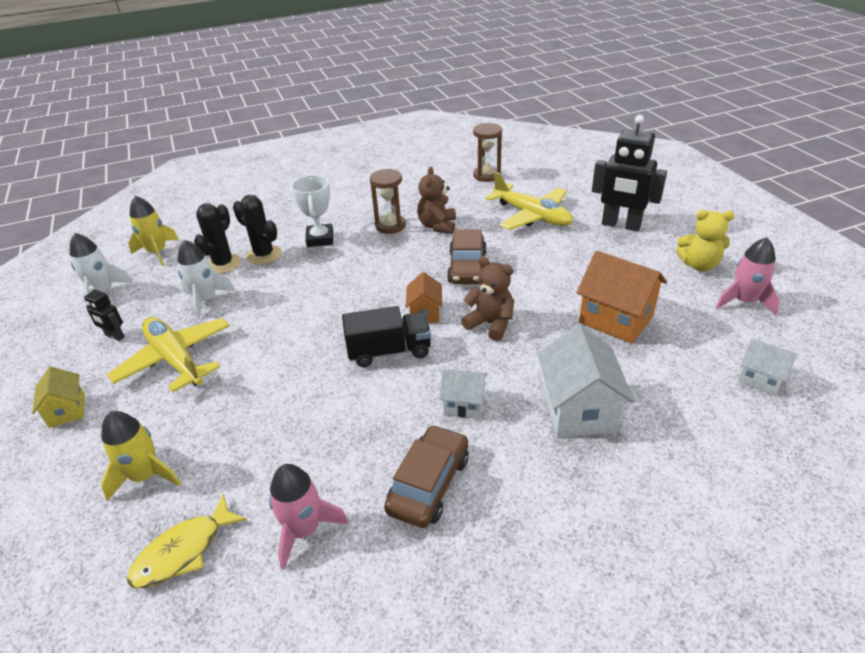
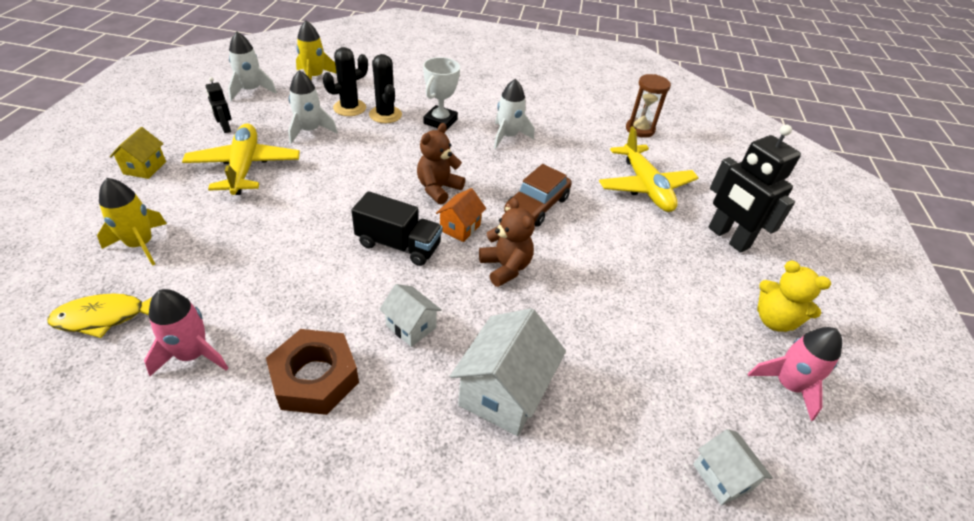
camera: 25 degrees right, 5 degrees up
(390, 226) = (508, 136): brown hourglass -> white rocket
(429, 484) = (315, 378): brown car -> brown nut
(437, 226) = (548, 155): brown teddy bear -> brown teddy bear (438, 189)
(615, 319) = (627, 327): orange house -> none

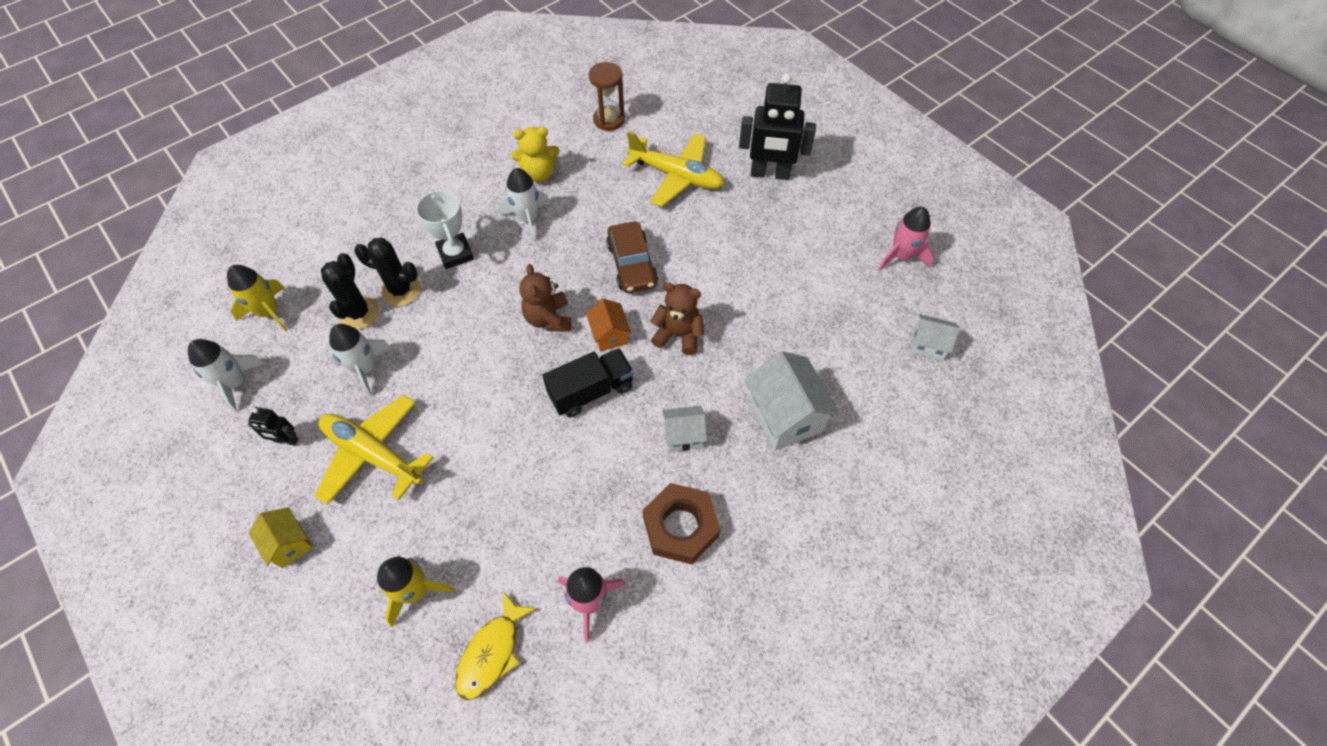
camera: 45 degrees left, 15 degrees up
(774, 320) = (854, 216): yellow teddy bear -> yellow teddy bear (539, 173)

